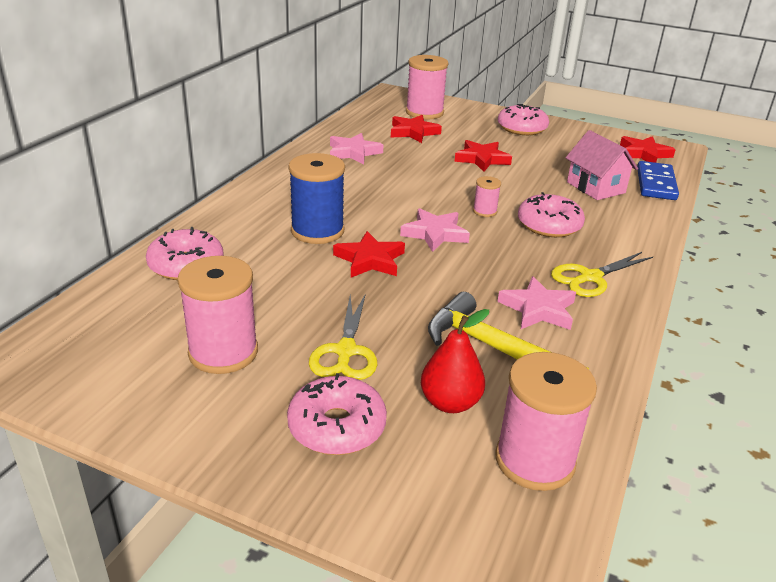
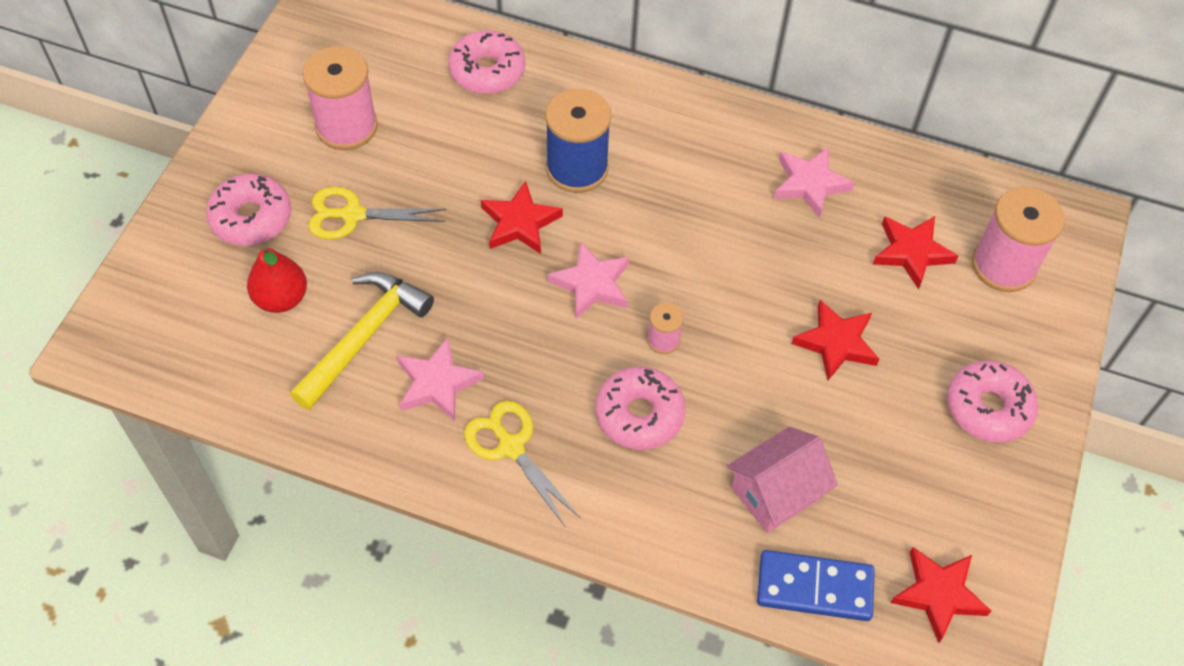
camera: 85 degrees right, 25 degrees up
(534, 460) = (208, 360): pink spool -> none

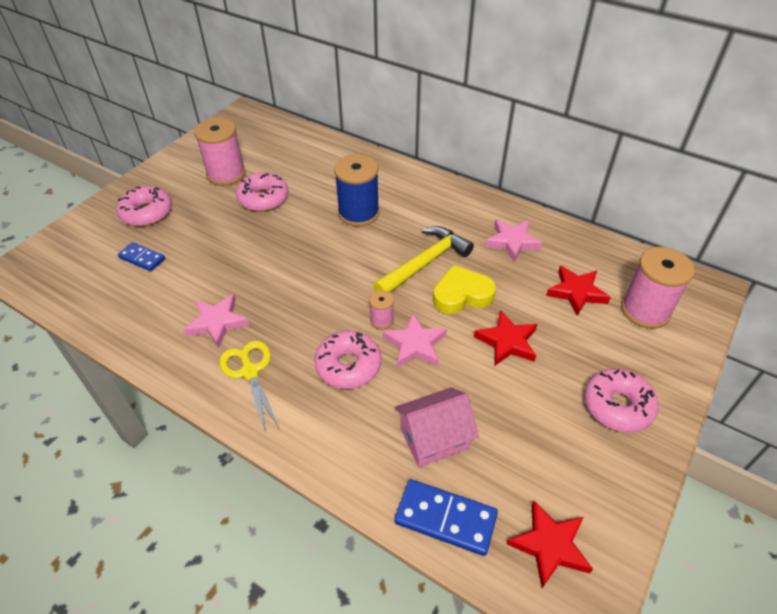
camera: 15 degrees right, 10 degrees down
(281, 298) = (142, 258): red pear -> blue domino
(352, 215) = (208, 219): yellow scissors -> none
(364, 336) = (183, 287): yellow hammer -> yellow hammer (425, 263)
(487, 71) = (322, 157): pink donut -> pink donut (263, 198)
(520, 222) = (310, 237): red star -> none
(592, 284) = (344, 279): pink star -> pink star (415, 344)
(760, 282) = (462, 295): none -> yellow heart

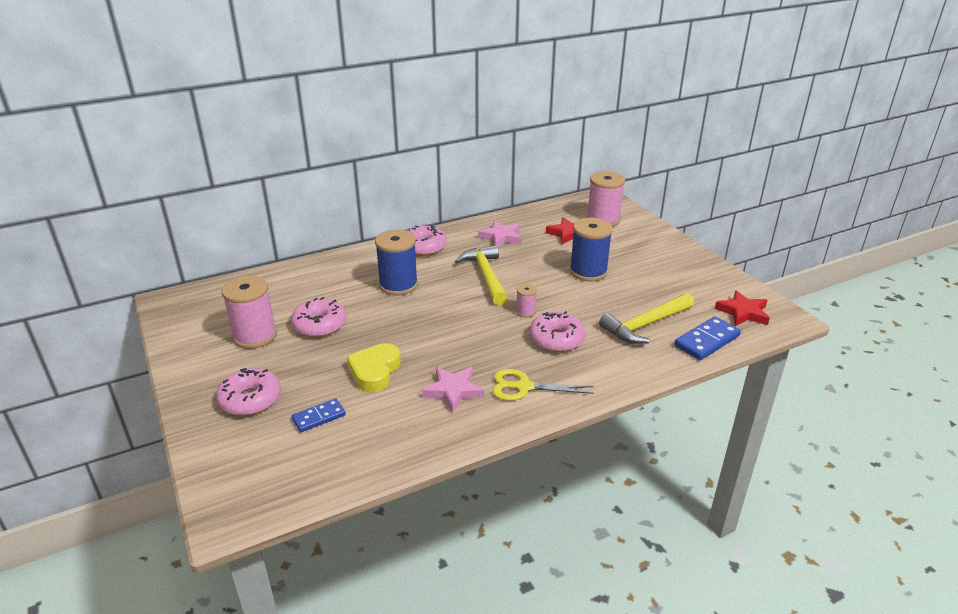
camera: 60 degrees left, 15 degrees down
(415, 344) = (560, 306): pink star -> none
(434, 438) = (645, 325): pink house -> yellow hammer
(462, 295) = (531, 273): yellow heart -> yellow heart (375, 371)
(507, 342) = (588, 272): red star -> blue spool
(617, 406) = (665, 256): pink donut -> pink donut (424, 247)

